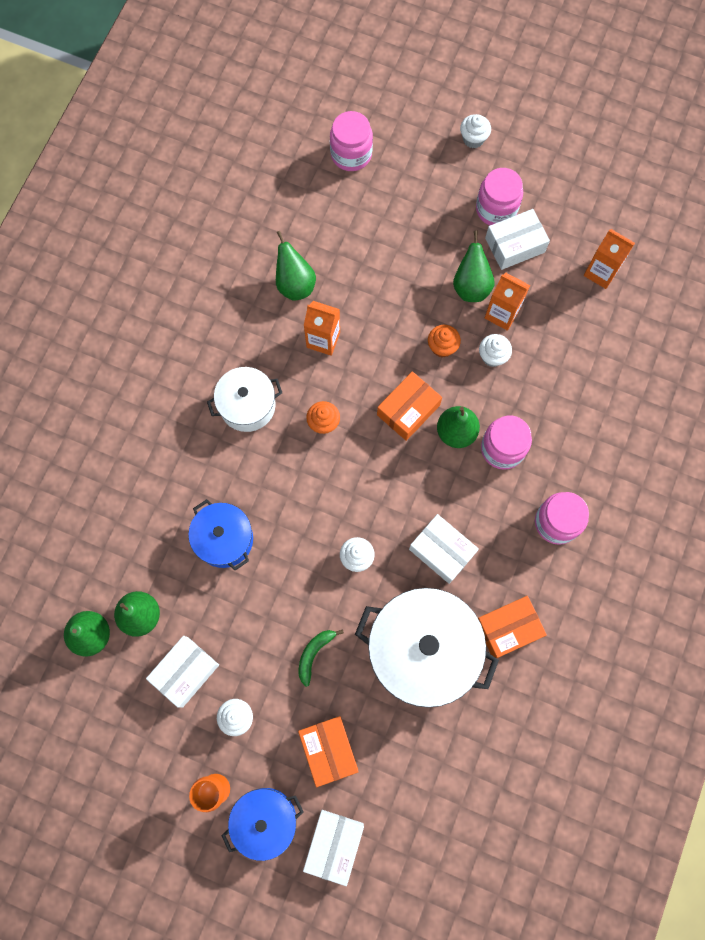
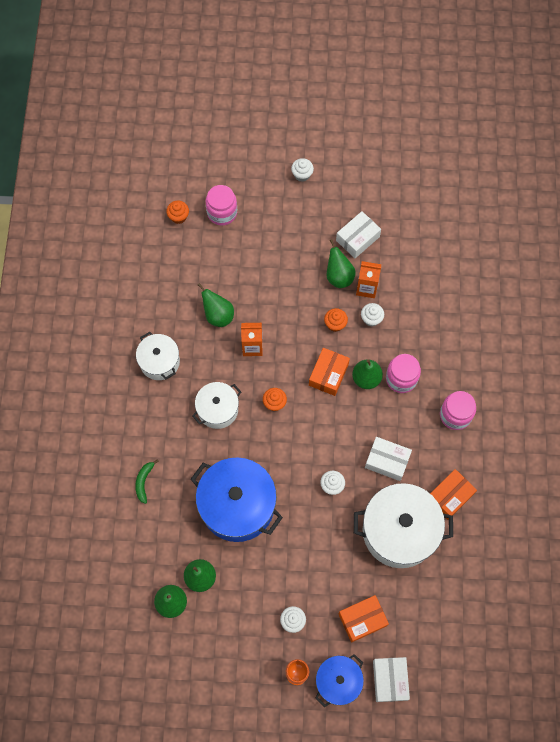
camera: 20 degrees left, 5 degrees down
(185, 672) = (246, 604): white box -> none
(197, 318) = (159, 362): none -> white pot
(224, 539) = (237, 505): blue pot -> blue pot, size x1.76
(293, 142) = (178, 217): none -> orange cupcake
(314, 653) = (328, 560): green banana -> green banana (144, 482)
(328, 750) = (362, 620): orange box -> orange box turned 75 degrees counterclockwise
(496, 209) = (336, 218): pink jar -> none
(601, 272) = (422, 238): orange carton -> none

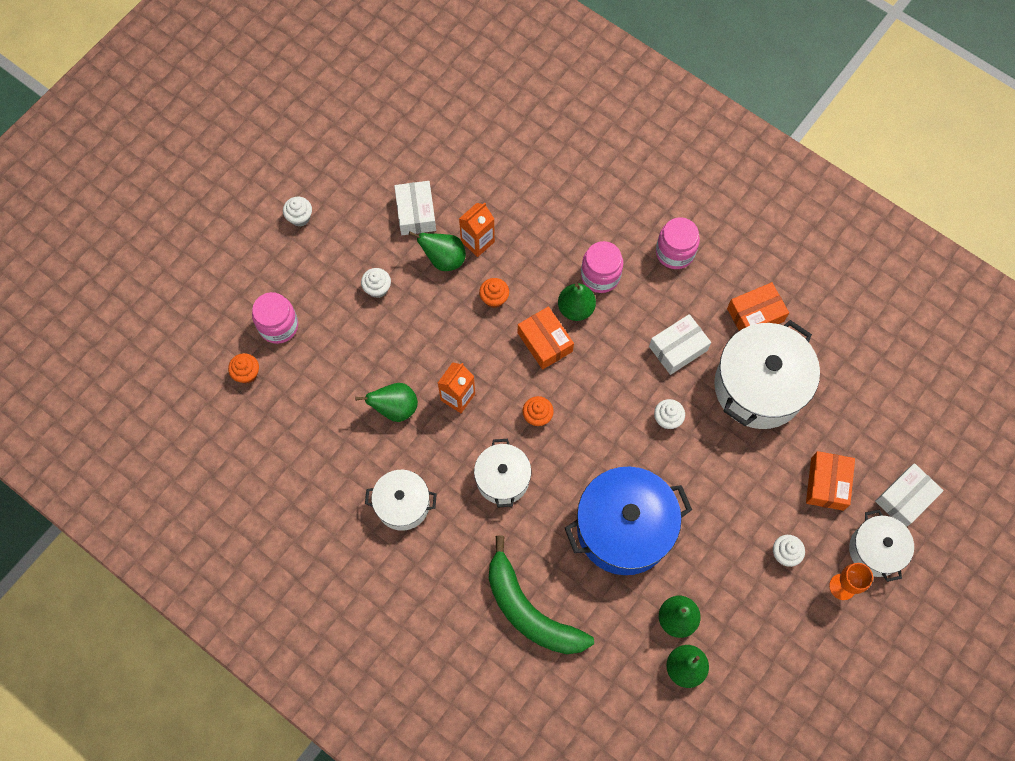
camera: 55 degrees left, 0 degrees up
(144, 482) = (529, 610): green banana -> green banana, size x2.35
(338, 681) = (875, 550): blue pot -> white pot
(371, 319) = (515, 260): white cupcake -> white cupcake (377, 288)
(390, 680) = (905, 498): white box -> white box turned 75 degrees counterclockwise
(450, 496) = (755, 315): orange box -> orange box turned 75 degrees clockwise

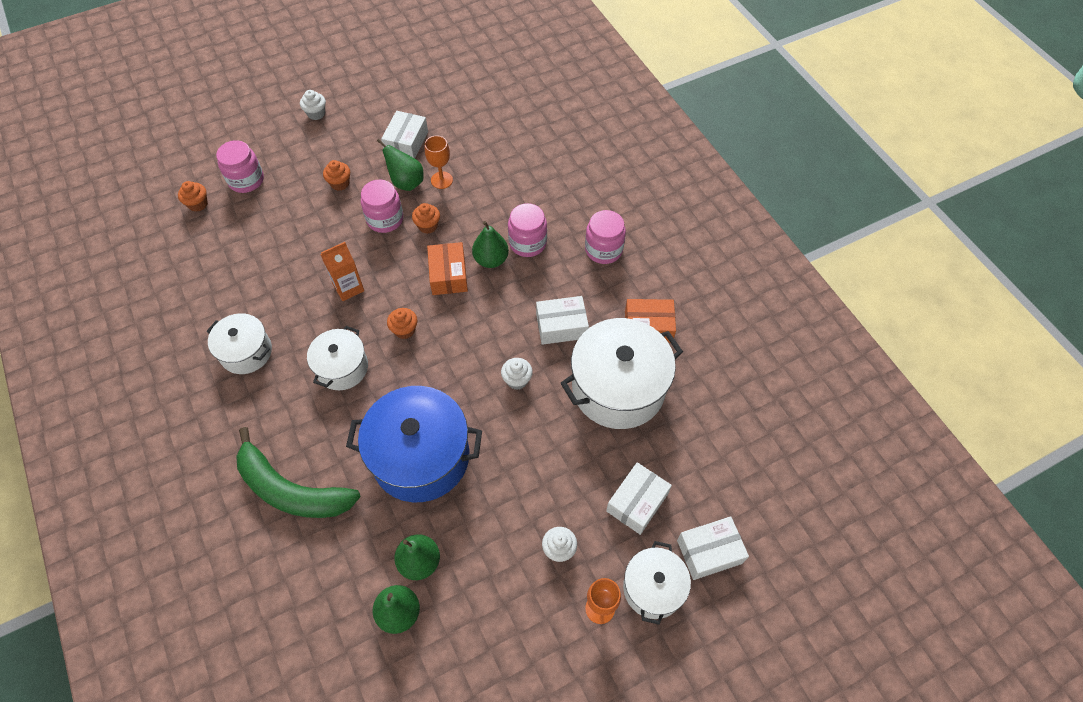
camera: 25 degrees right, 10 degrees down
(377, 288) = (340, 183): white cupcake -> orange cupcake
(395, 408) = (292, 275): green pear -> none
(448, 309) = (385, 219): none -> pink jar
(477, 242) = (441, 180): orange carton -> orange goblet
(529, 610) = (291, 490): green banana -> green banana turned 45 degrees counterclockwise
(827, 484) = (637, 502): orange box -> white box

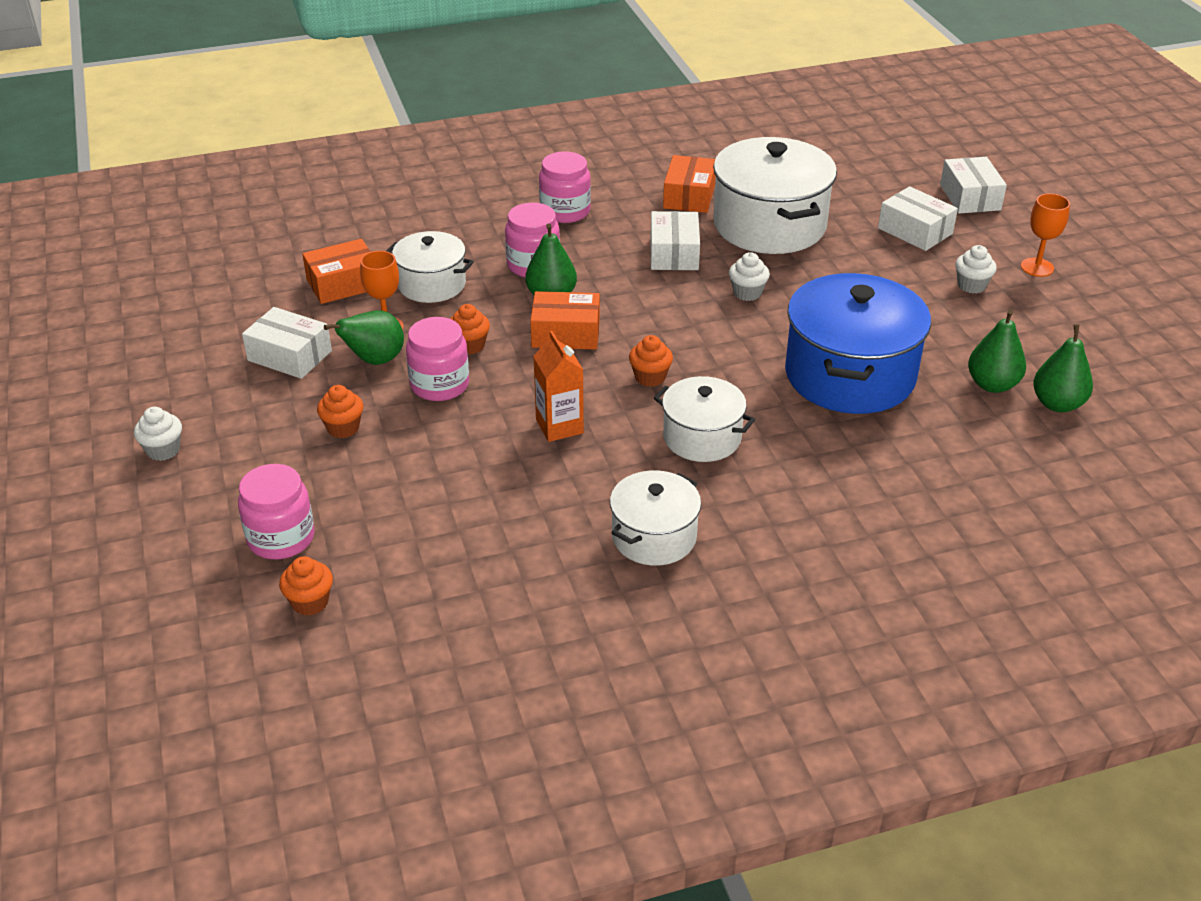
camera: 80 degrees left, 20 degrees down
(291, 490) = (894, 491): green banana -> none
(485, 148) = (343, 284): none -> orange box
(653, 588) = (1012, 234): white pot -> white pot (432, 284)

